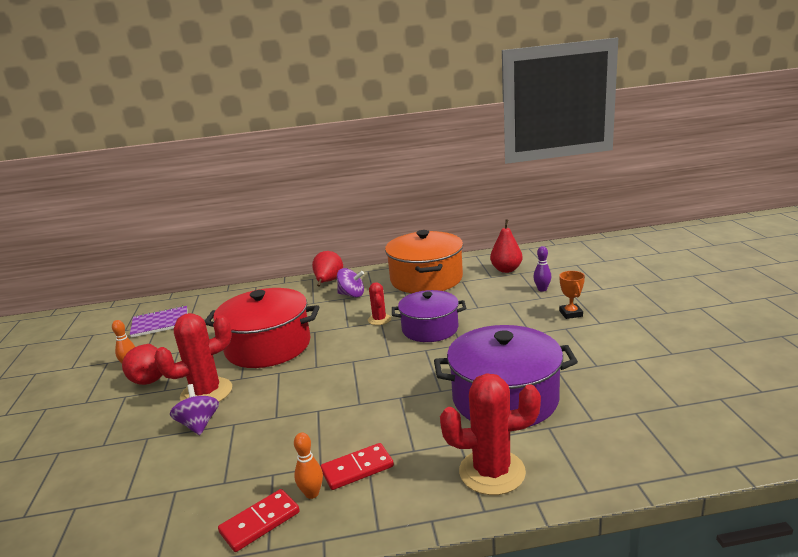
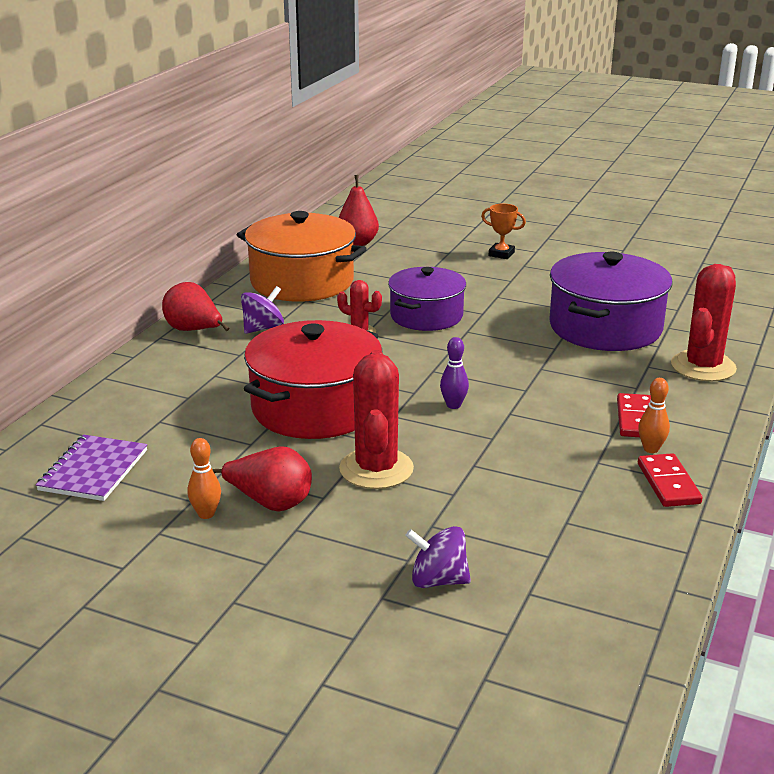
camera: 60 degrees left, 5 degrees up
(199, 424) = (446, 486): purple spinning top -> purple spinning top (438, 580)
(542, 289) = (432, 246): purple bowling pin -> purple bowling pin (453, 405)

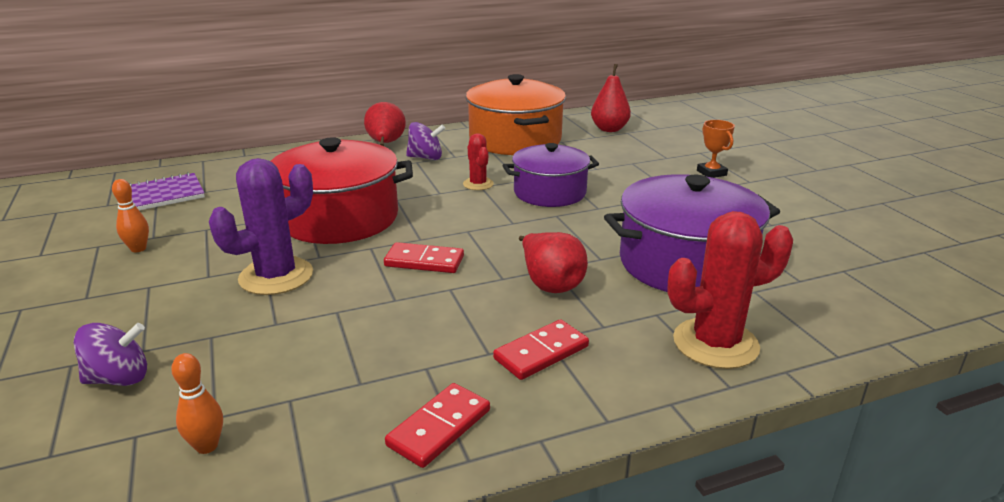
camera: 45 degrees right, 0 degrees up
(270, 503) = (178, 262): red pear -> red pear (550, 283)
(376, 469) = (276, 276): red cactus -> purple cactus
(438, 580) = (119, 378): purple spinning top -> purple spinning top turned 105 degrees clockwise
(453, 405) = (424, 261): purple bowling pin -> red domino
(651, 449) = (495, 386): orange bowling pin -> orange bowling pin (207, 446)

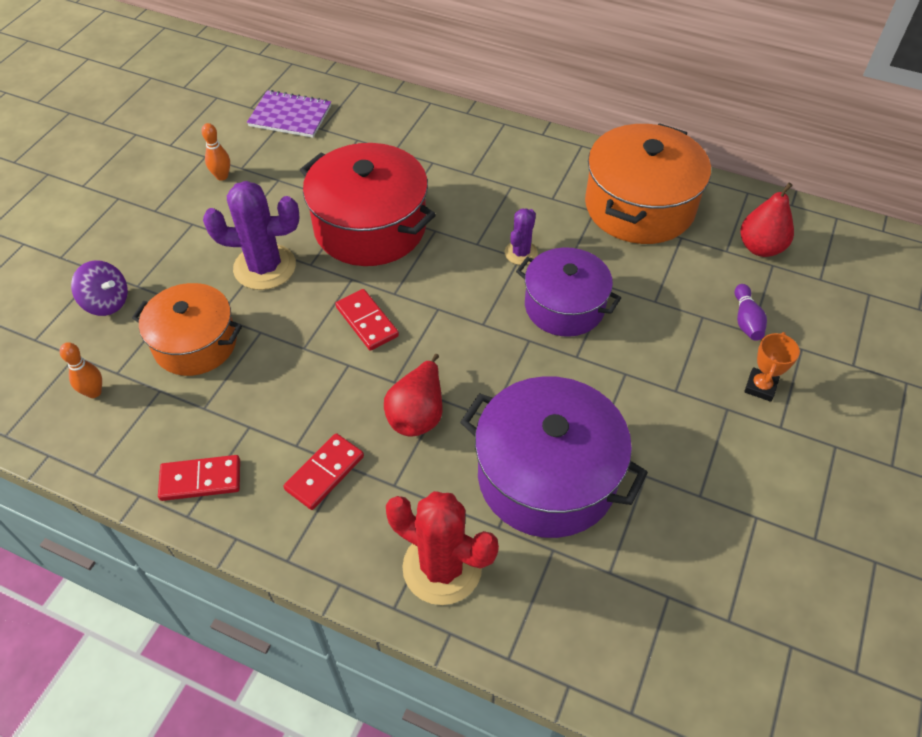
camera: 45 degrees right, 25 degrees up
(279, 350) = (195, 343): none -> orange pot
(385, 144) = (517, 142): red pear -> none
(426, 158) = (525, 185): purple spinning top -> none
(478, 184) = (521, 253): red cactus -> purple cactus
(541, 353) = (325, 473): red domino -> red domino turned 60 degrees counterclockwise
(655, 155) = (746, 320): none -> purple bowling pin

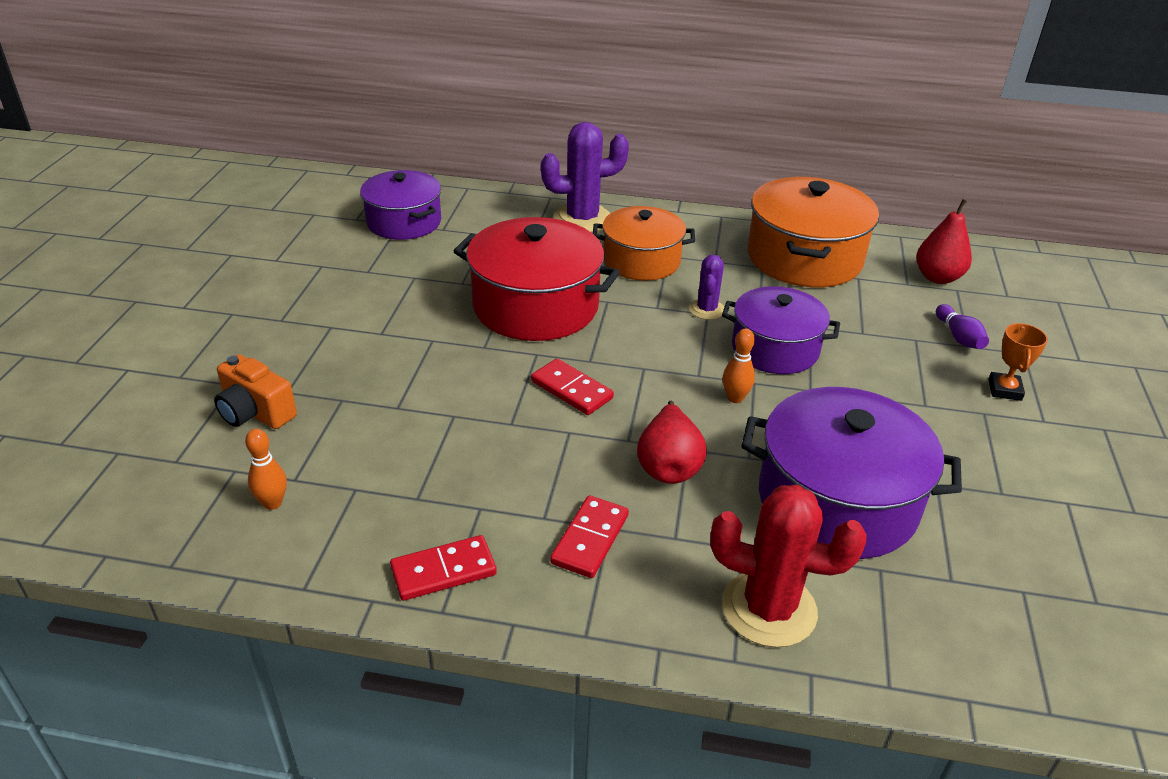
camera: 15 degrees left, 15 degrees down
(107, 302) = (255, 412): purple spinning top -> orange camera
(195, 343) = (381, 437): orange pot -> orange pot (641, 261)
(222, 176) = (348, 281): orange bowling pin -> orange bowling pin (735, 398)
(265, 267) = (433, 355): purple cactus -> purple cactus (582, 219)
(290, 116) = (404, 222): purple notebook -> purple pot

